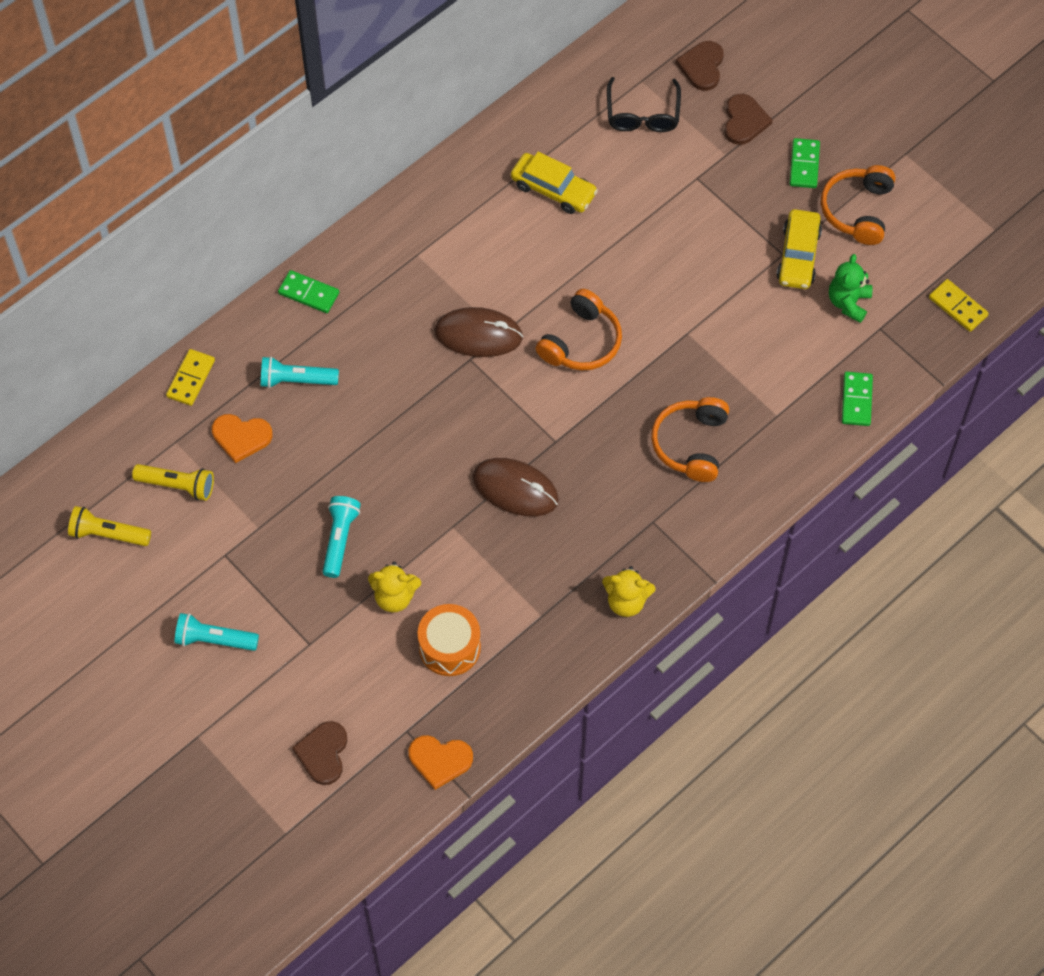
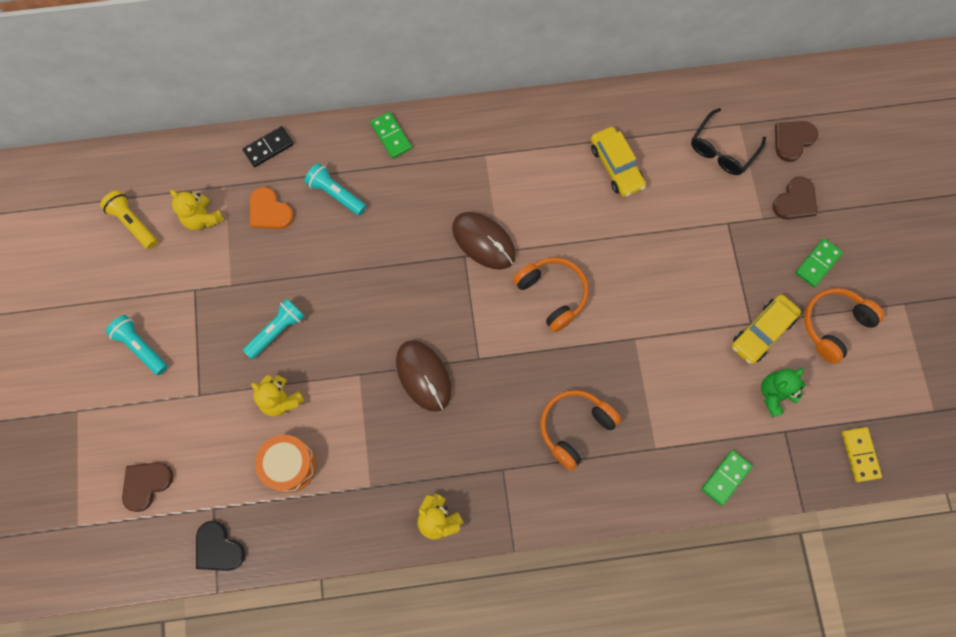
camera: 35 degrees right, 10 degrees up
(177, 485) = (202, 218): yellow flashlight -> yellow teddy bear
(191, 379) = (269, 148): yellow domino -> black domino
(440, 760) = (218, 548): orange heart -> black heart
(581, 342) = (552, 294): orange headphones -> orange headphones turned 105 degrees counterclockwise

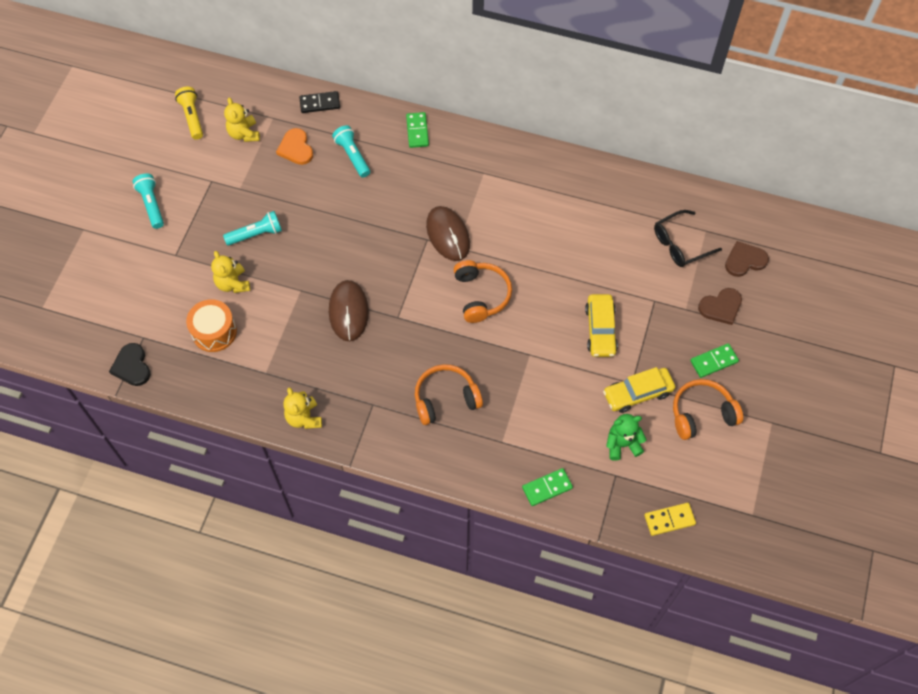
camera: 25 degrees right, 10 degrees down
(146, 484) = (105, 300): brown heart -> none
(616, 166) = (584, 222): yellow car -> yellow car (600, 330)
(860, 454) = (669, 520): yellow domino -> yellow domino turned 60 degrees clockwise

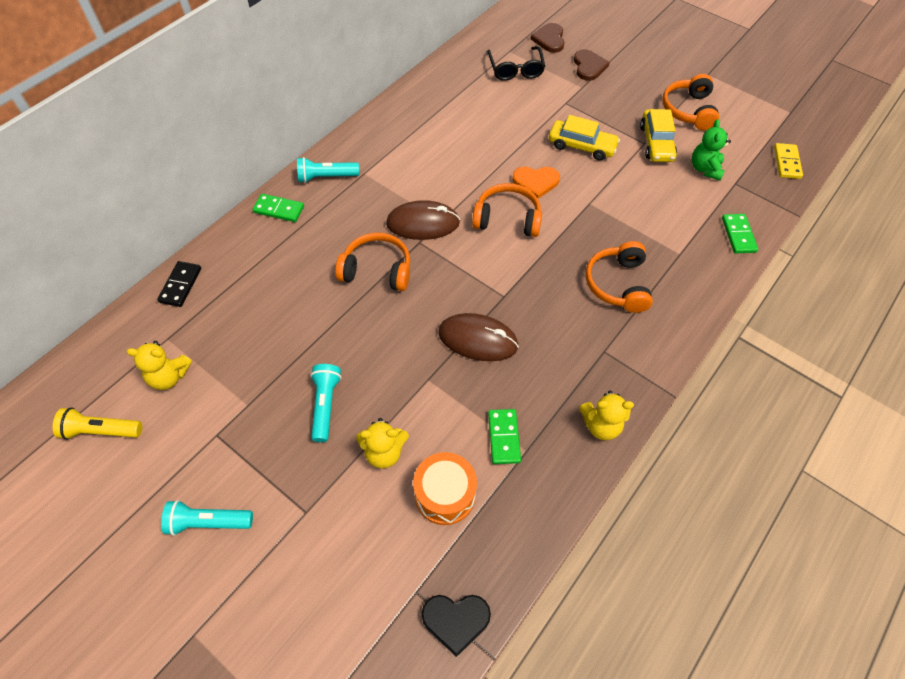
camera: 70 degrees left, 5 degrees down
(296, 148) = (227, 327): orange heart -> orange heart (536, 182)
(352, 156) = (274, 275): turquoise flashlight -> turquoise flashlight (326, 177)
(386, 221) = (377, 270): none -> orange headphones
(713, 361) = (640, 87): green domino -> green domino (503, 437)

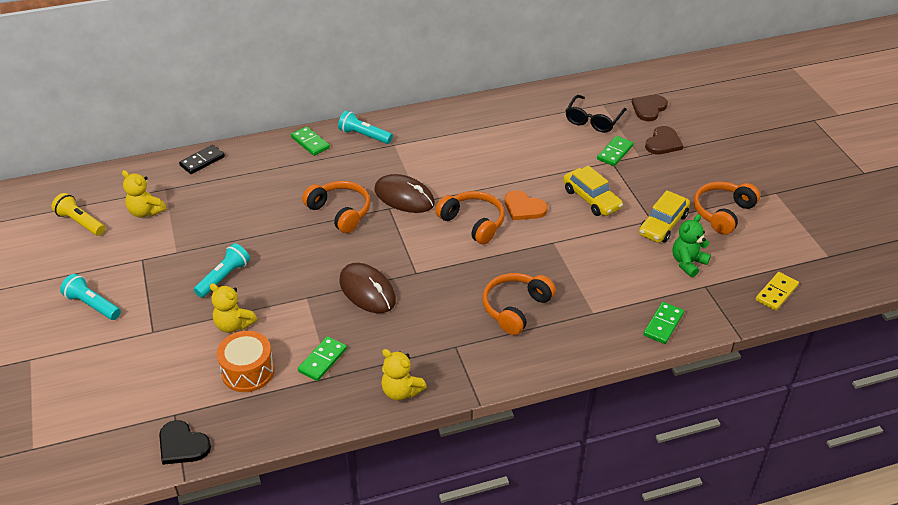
camera: 35 degrees right, 15 degrees down
(560, 93) = (615, 153): none -> green domino

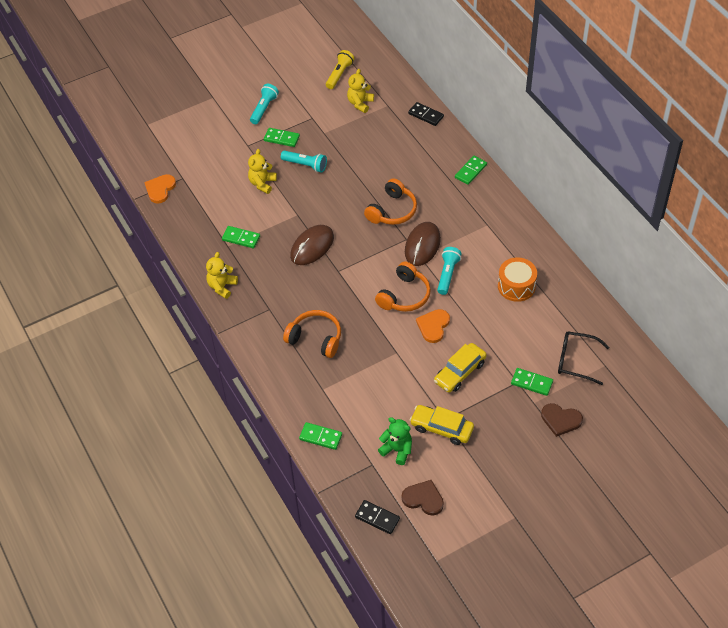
camera: 80 degrees right, 10 degrees up
(161, 294) = (281, 138): none -> green domino
(182, 445) = (160, 189): black heart -> orange heart
(248, 371) = (223, 202): orange drum -> orange drum (516, 286)
(364, 136) = (492, 202): turquoise flashlight -> turquoise flashlight (447, 274)
(649, 108) = (612, 404): brown heart -> brown heart (423, 499)
(723, 213) = (471, 474): orange headphones -> none
(776, 293) = (377, 518): yellow domino -> black domino

